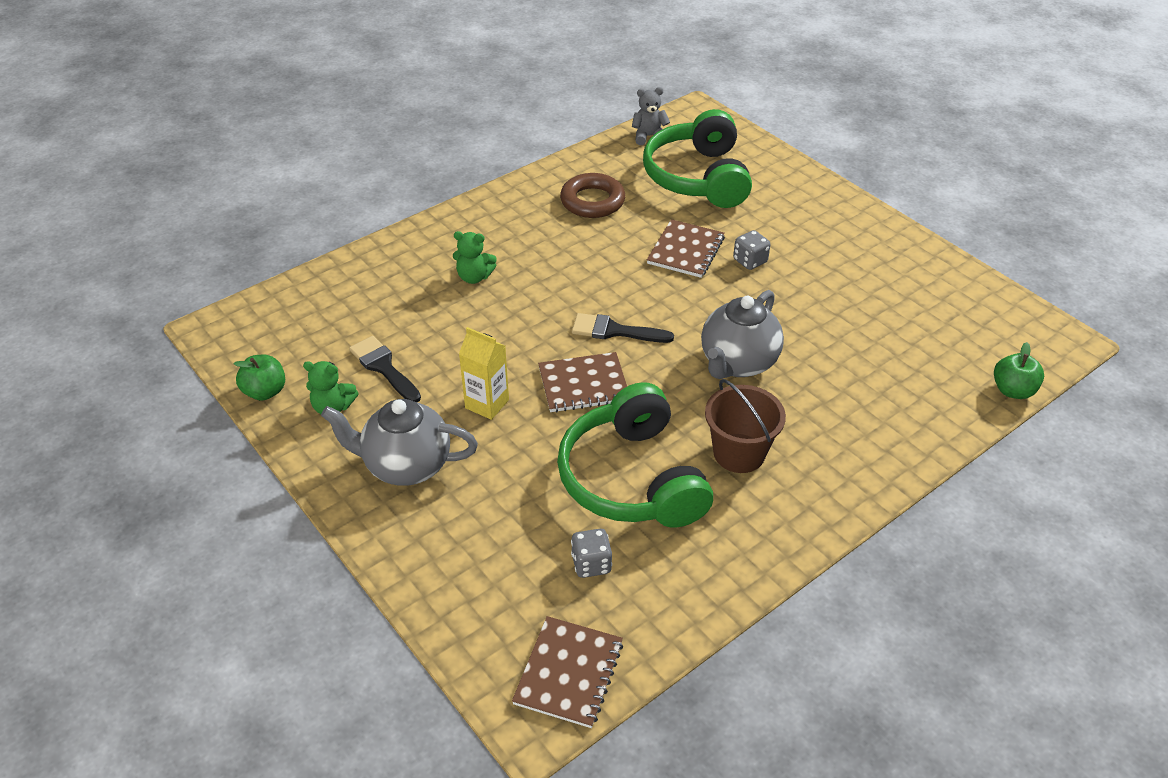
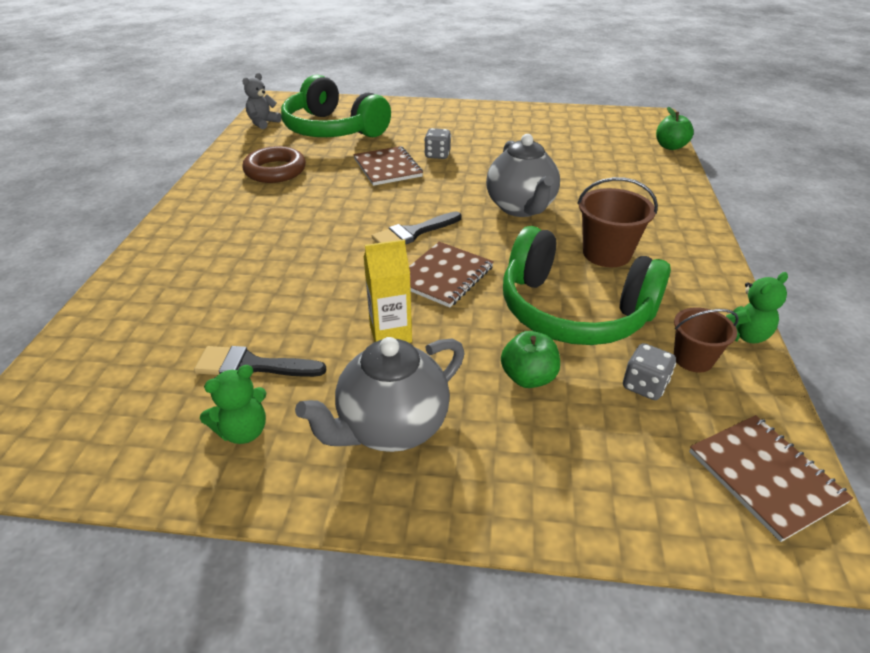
camera: 45 degrees left, 5 degrees down
(265, 391) = (138, 470): green apple -> green apple (528, 377)
(474, 277) = (245, 257): green teddy bear -> green teddy bear (742, 335)
(657, 576) = (693, 359): none -> brown bucket

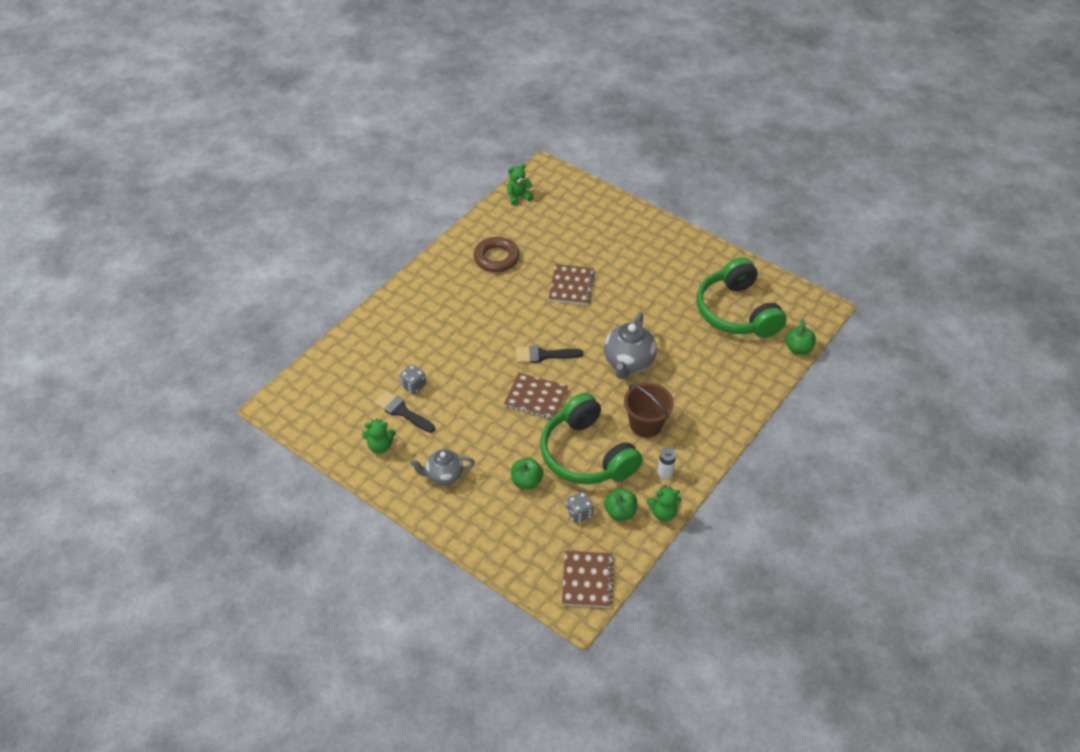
camera: 30 degrees right, 10 degrees up
(263, 123) = (518, 197): grey teddy bear -> green teddy bear
(333, 130) = (562, 225): green headphones -> green headphones (736, 312)
(390, 334) = (479, 423): yellow carton -> none
(391, 427) = (443, 476): grey teapot -> grey teapot, size x0.66
(437, 155) = (615, 286): grey dice -> grey dice (413, 386)
(444, 276) = (536, 397): brown notebook -> brown notebook turned 45 degrees clockwise
(687, 291) = (665, 472): none -> white battery
(693, 359) = (620, 512): brown bucket -> green apple

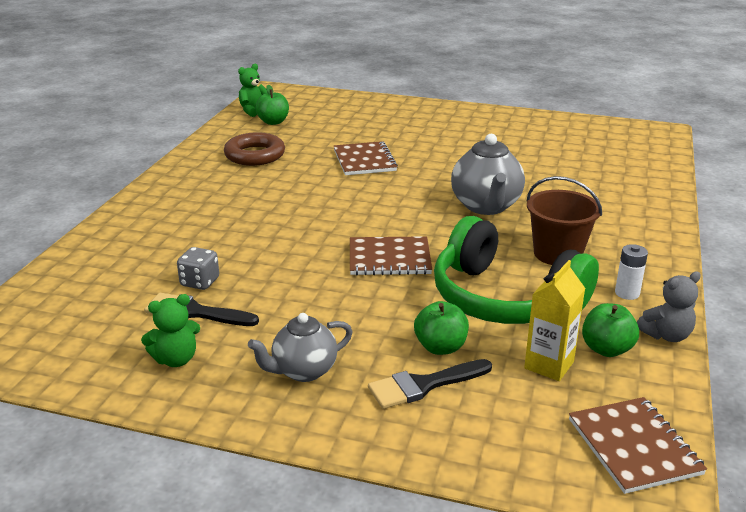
camera: 20 degrees left, 20 degrees down
(543, 355) = (371, 219): black brush -> black brush (423, 385)
(579, 513) = (549, 365): grey dice -> yellow carton
(663, 513) = (666, 335): green teddy bear -> grey teddy bear
(736, 312) = (573, 148): green headphones -> none
(798, 349) = (668, 162): green apple -> green apple (273, 122)

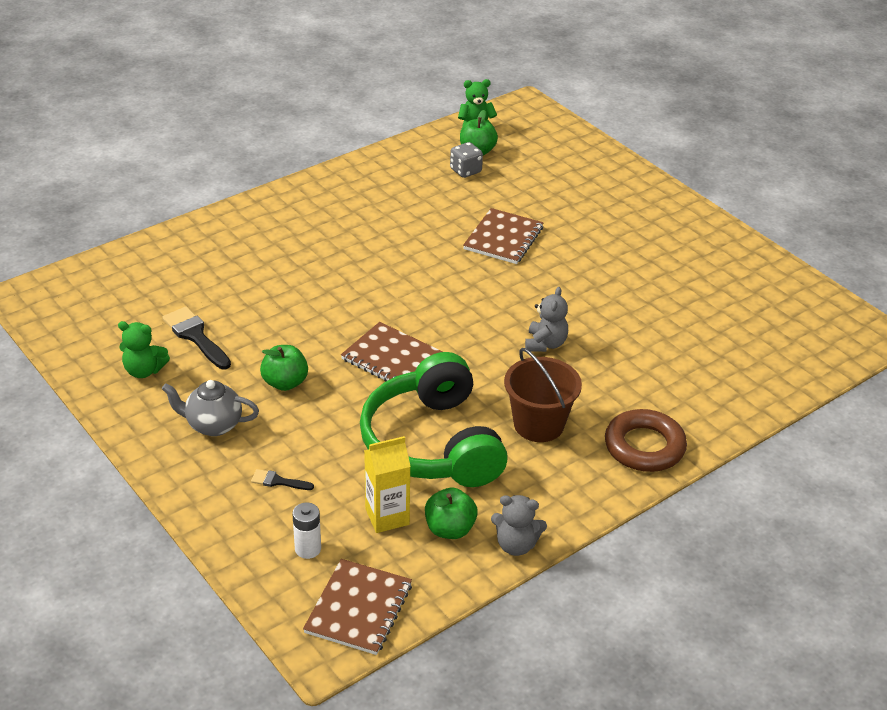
camera: 35 degrees right, 10 degrees up
(200, 282) = (227, 310): grey dice -> grey dice (465, 171)
(255, 155) = (413, 189): brown ring -> brown ring (644, 446)
(423, 385) = (278, 481): black brush -> black brush, size x0.54
(440, 347) = (328, 458): green apple -> green apple (285, 383)
(486, 206) = (545, 344): grey teapot -> grey teddy bear
(627, 293) = (542, 492): white battery -> white battery (308, 549)

